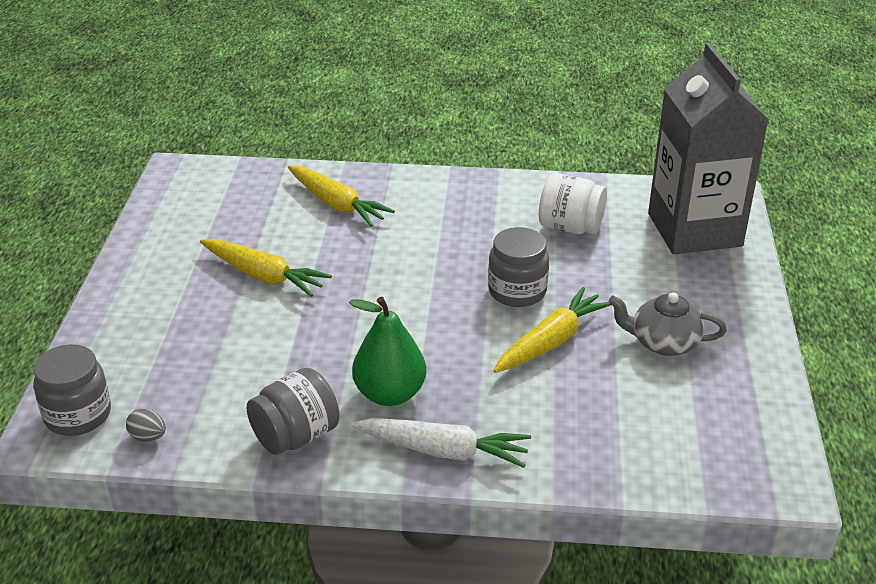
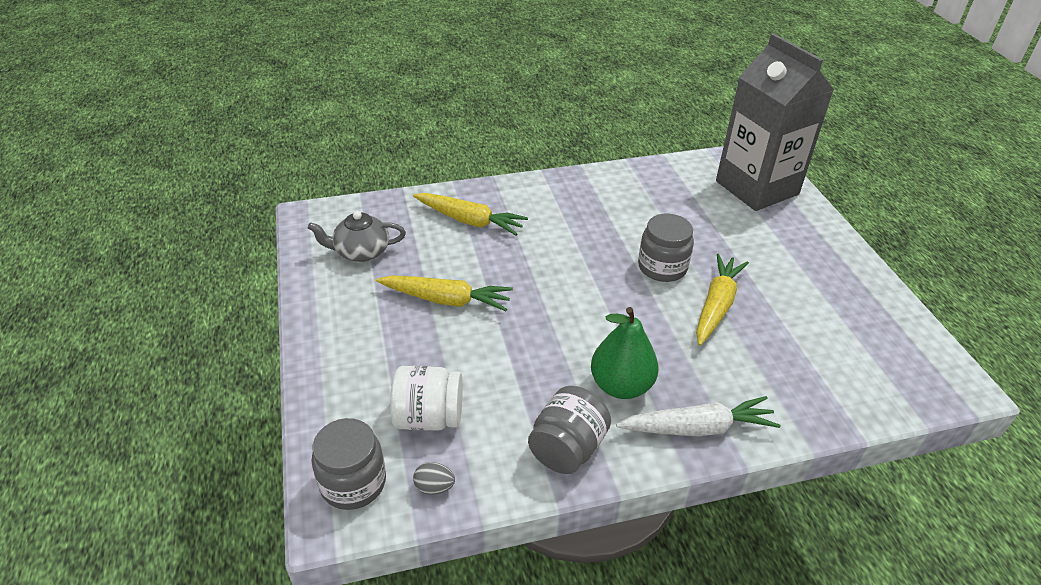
camera: 20 degrees left, 5 degrees up
(570, 227) = (666, 204): white jar -> white jar (428, 417)
(663, 343) = (798, 287): grey teapot -> grey teapot (361, 252)

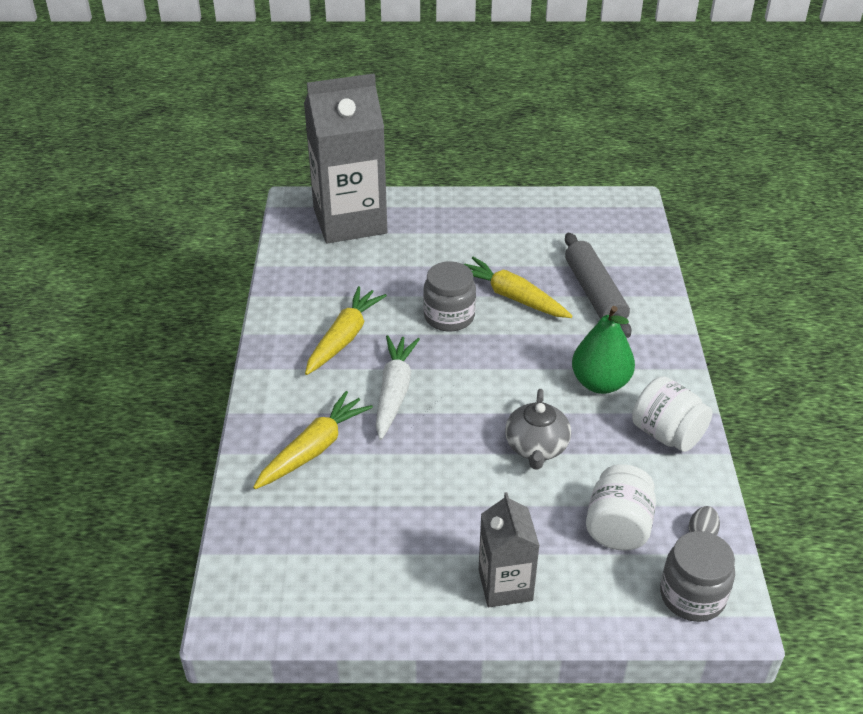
camera: 75 degrees left, 0 degrees up
(350, 347) = (505, 585): none -> grey carton
(361, 252) = (335, 562): grey teapot -> grey teapot (536, 447)
(446, 300) = (449, 490): yellow carrot -> yellow carrot (344, 338)
(567, 448) = (667, 434): grey jar -> white jar
(697, 428) = (654, 349): white carrot -> white carrot (394, 392)
(762, 367) = (594, 293): none -> grey rolling pin

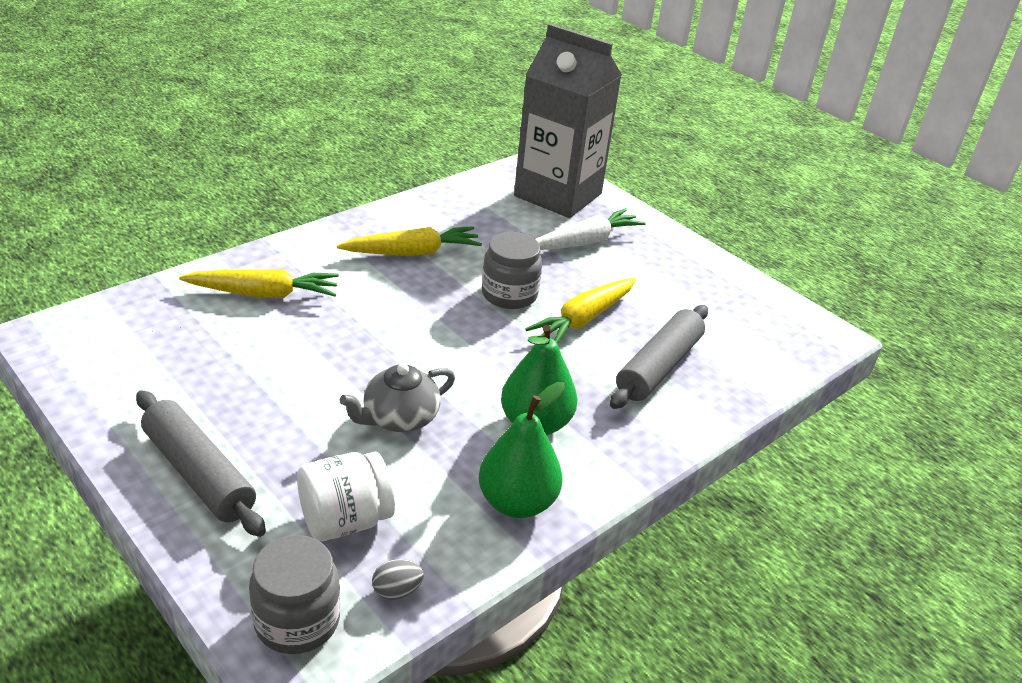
camera: 45 degrees right, 5 degrees down
(394, 392) = (377, 306): white carrot -> white carrot (585, 242)
(505, 585) = (199, 473): grey carton -> grey rolling pin
(513, 297) = (584, 319): yellow carrot -> yellow carrot turned 135 degrees counterclockwise
(667, 434) = (517, 502): white jar -> green pear

